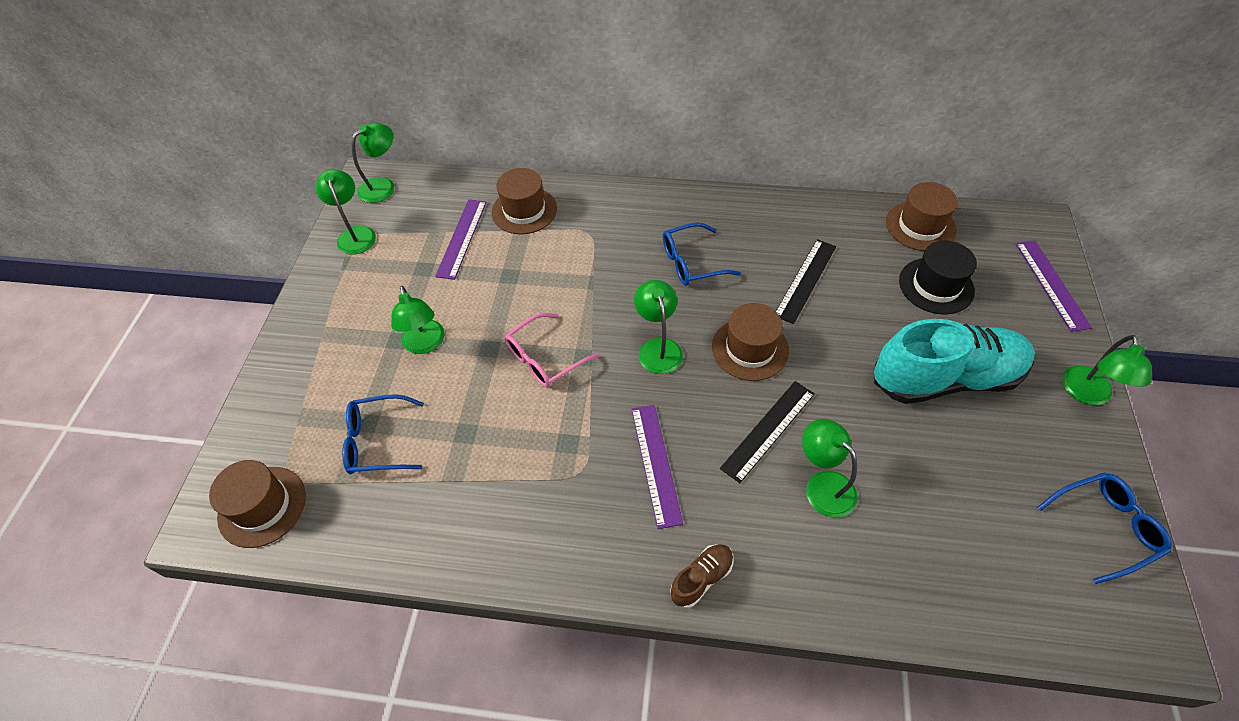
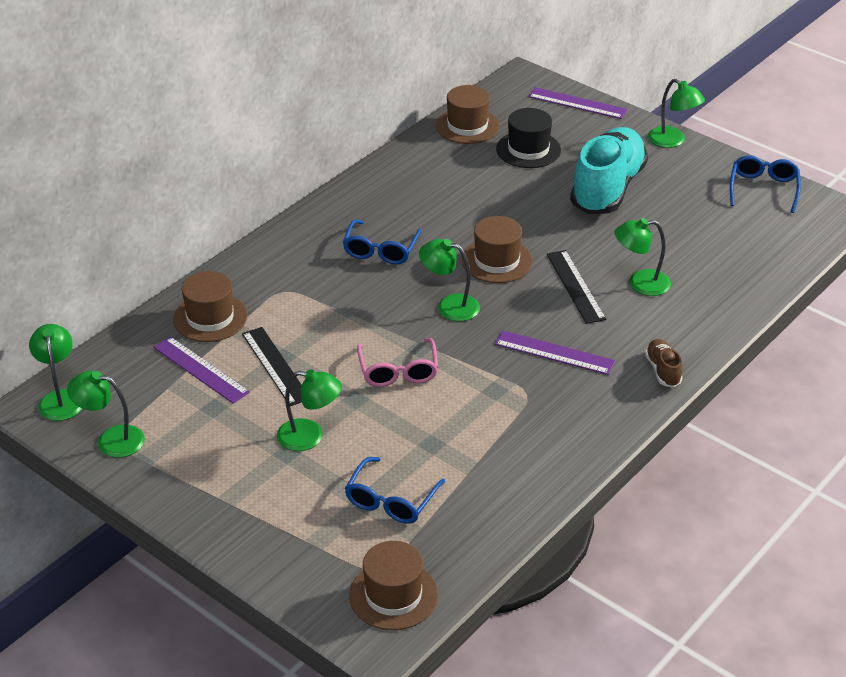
camera: 60 degrees left, 15 degrees down
(805, 280) = (460, 204): black ruler -> black ruler (275, 366)

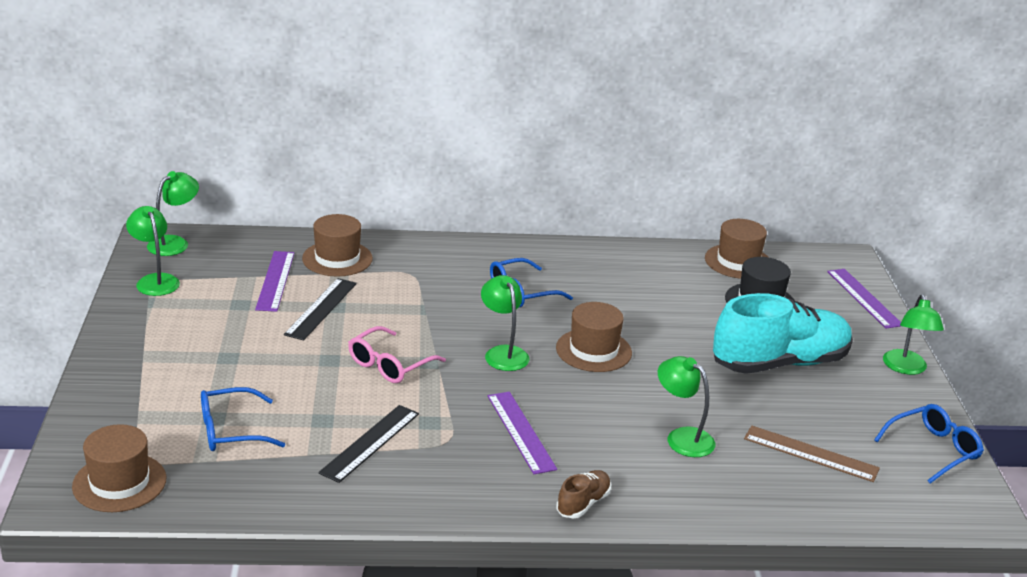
camera: 45 degrees right, 10 degrees down
(310, 437) = (260, 359): green lamp -> none
(575, 286) = (624, 404): black ruler -> black ruler (370, 443)
(715, 240) = (810, 454): none -> brown ruler

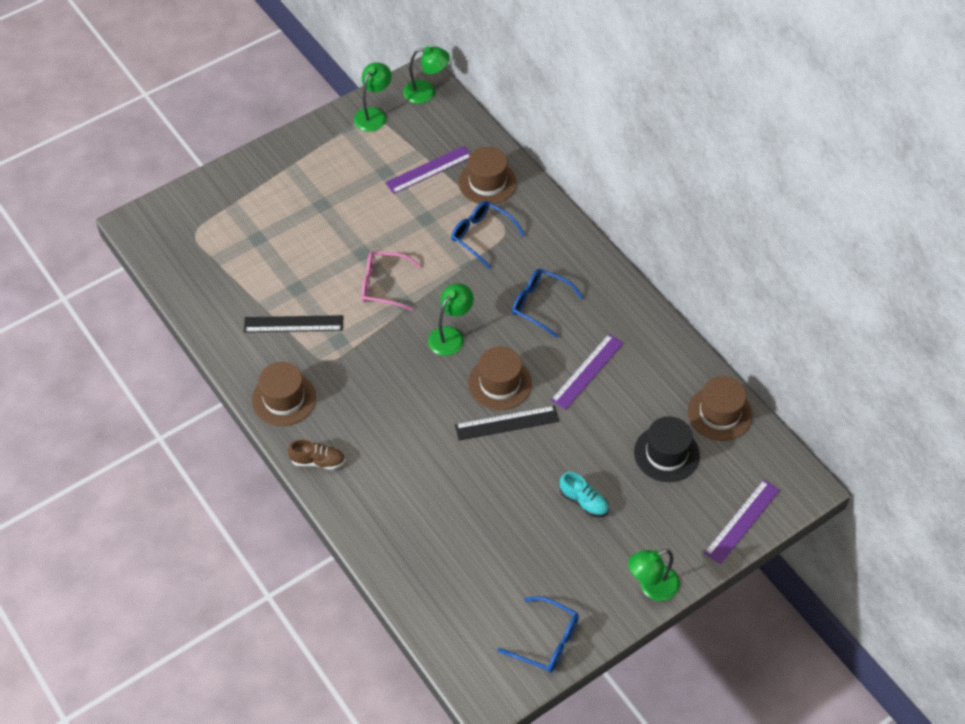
camera: 60 degrees right, 25 degrees up
(119, 482) = (168, 238): brown hat -> brown hat (284, 399)
(231, 431) = (252, 253): blue glasses -> blue glasses (482, 236)
(321, 308) = (417, 213): black ruler -> black ruler (506, 423)
(520, 432) = (367, 392): purple ruler -> purple ruler (587, 371)
(682, 437) = (434, 482): green lamp -> none
(779, 363) = (584, 501): turquoise shoe -> turquoise shoe, size x0.42
(810, 454) = (477, 565): brown ruler -> none

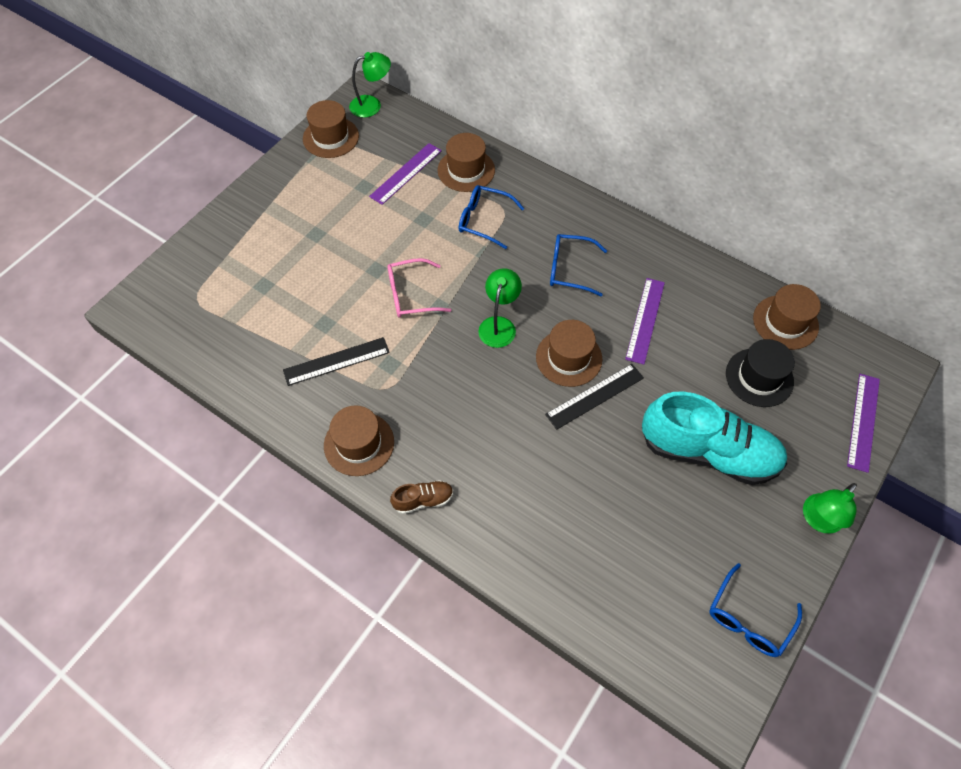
camera: 20 degrees left, 5 degrees up
(373, 114) = (331, 137): green lamp -> brown hat
(546, 641) = (748, 619): blue glasses -> blue glasses turned 120 degrees clockwise
(584, 501) = (708, 452): turquoise shoe -> turquoise shoe, size x2.35

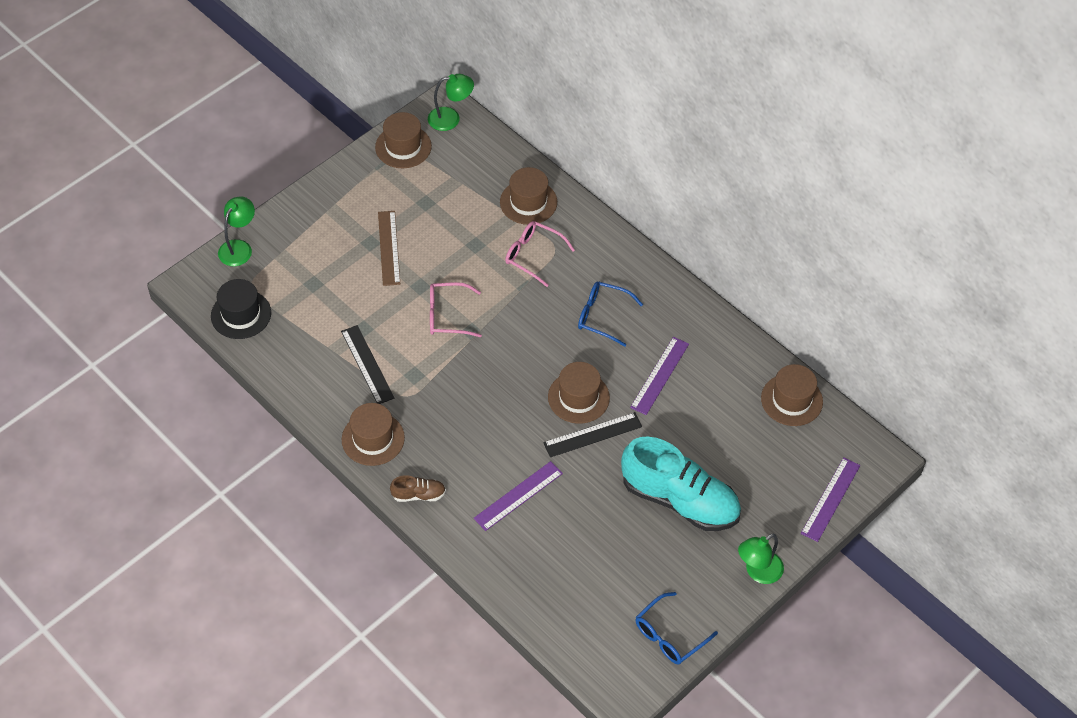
camera: 10 degrees right, 5 degrees down
(336, 236) = (389, 248): none -> brown ruler
(336, 361) = (367, 364): black ruler -> black ruler turned 75 degrees clockwise
(406, 173) = (469, 196): purple ruler -> purple ruler (518, 496)
(484, 220) = (533, 255): blue glasses -> pink glasses
(499, 325) = (522, 357): green lamp -> green lamp (239, 247)
(759, 377) = (749, 445): black hat -> black hat (241, 314)

